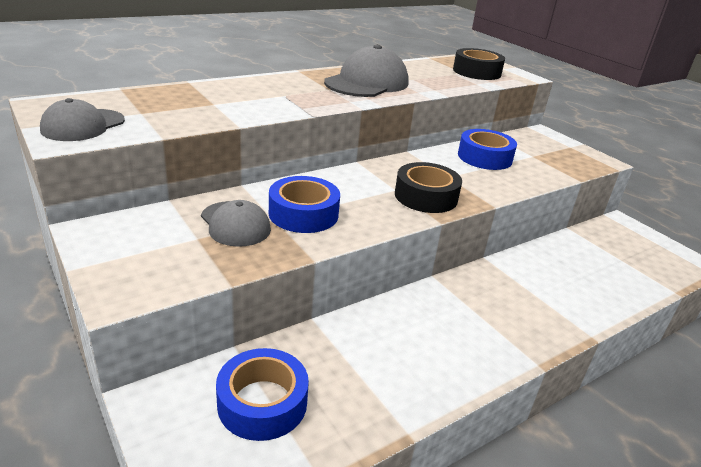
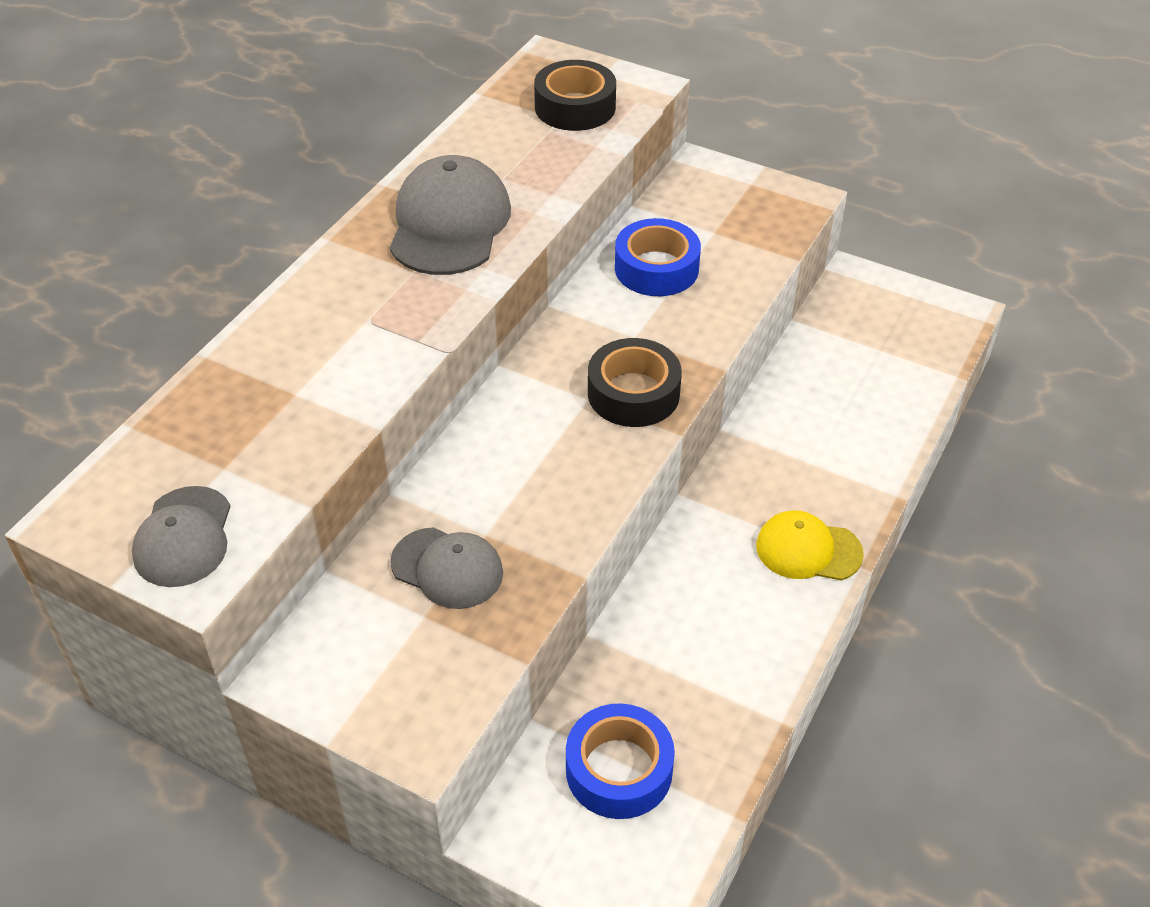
camera: 25 degrees left, 15 degrees up
(303, 214) = (512, 506): blue tape -> none
(502, 338) = (808, 550): none -> yellow cap

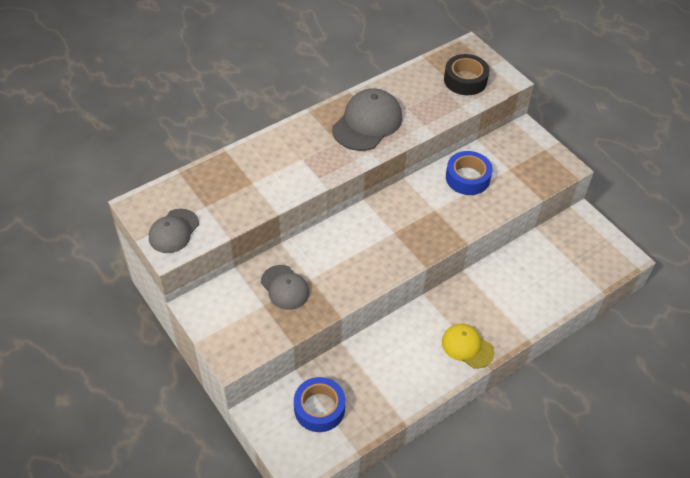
camera: 25 degrees right, 5 degrees up
(633, 393) = (416, 238): black tape -> none

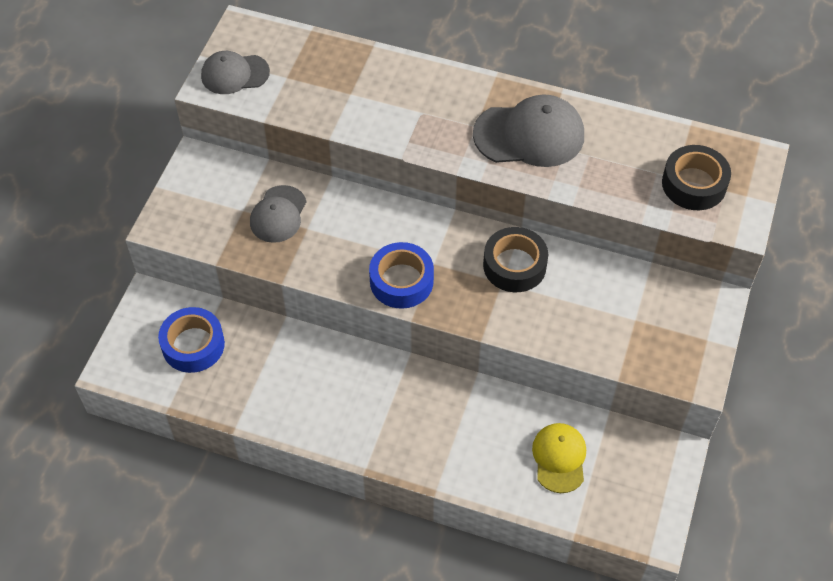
camera: 55 degrees right, 5 degrees up
(428, 197) = (514, 265): none -> black tape
(467, 178) = (580, 286): blue tape -> blue tape (401, 281)
(467, 347) = (374, 434): yellow cap -> yellow cap (559, 458)

